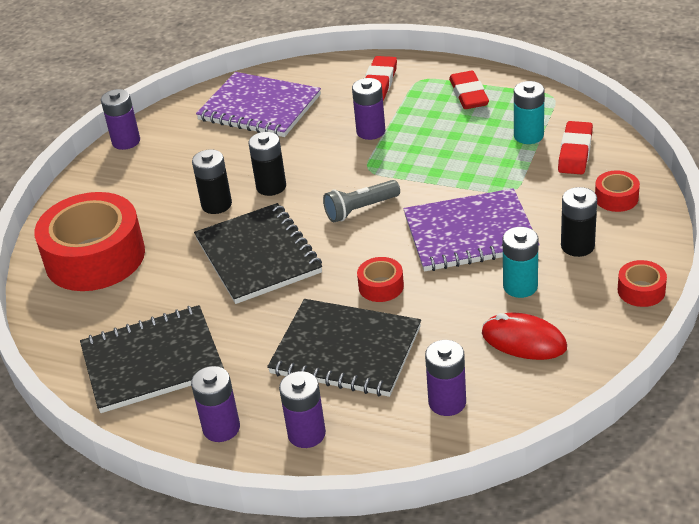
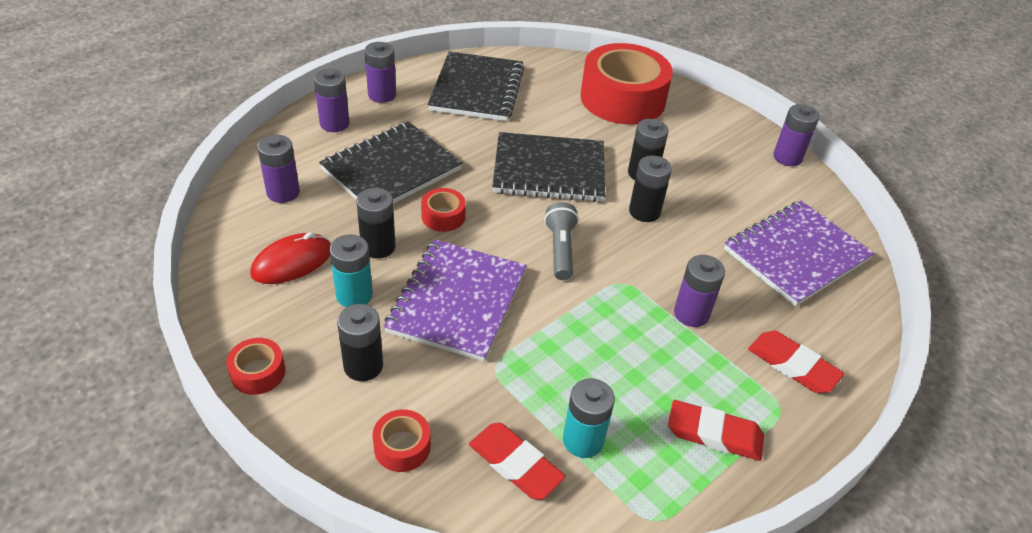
camera: 110 degrees right, 5 degrees up
(455, 303) = (378, 247): none -> black battery

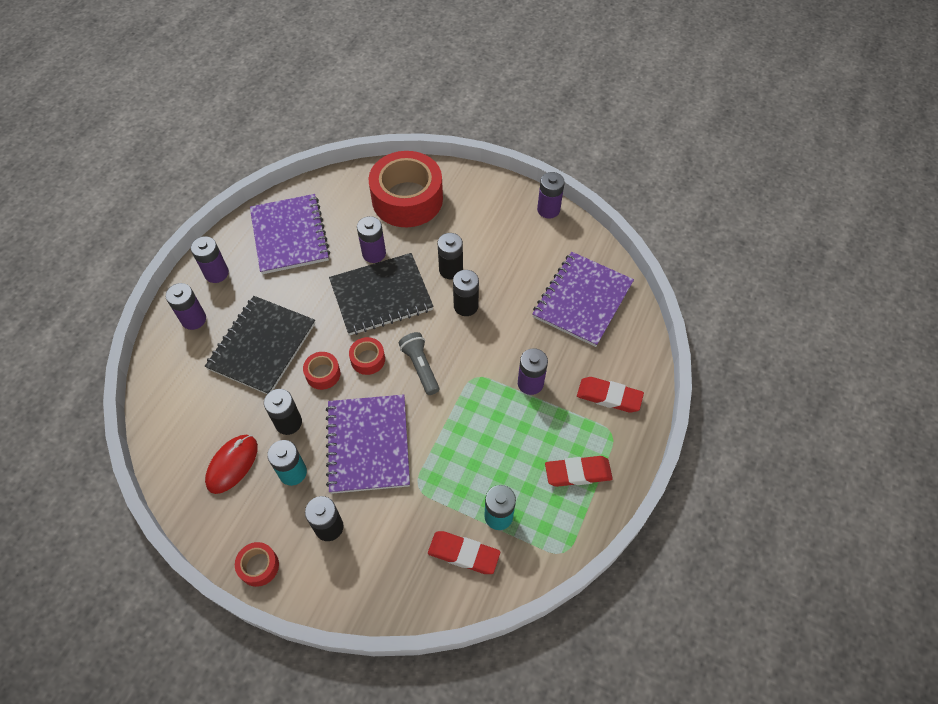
camera: 20 degrees left, 15 degrees up
(283, 192) = (190, 404): purple battery -> purple battery (374, 253)
(402, 447) = (385, 576): red tape -> red tape (368, 359)
(477, 89) = (290, 235): black notebook -> purple notebook

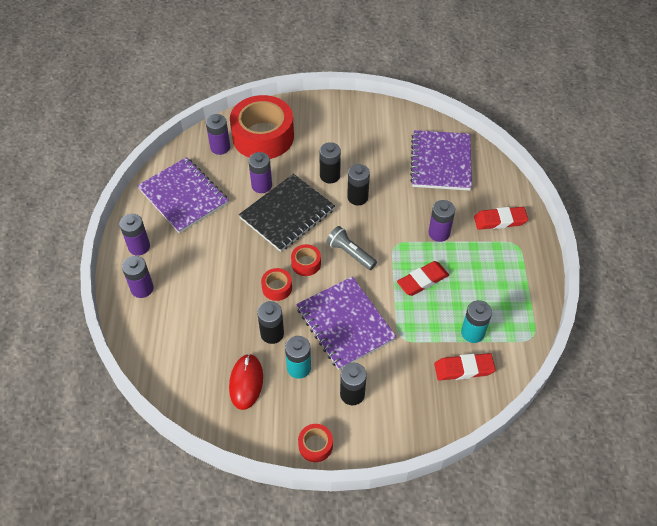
camera: 25 degrees left, 5 degrees down
(262, 346) = (214, 286): black notebook -> none
(548, 210) = (377, 107): purple battery -> purple battery (220, 147)
(578, 473) = (510, 280): red eraser -> red eraser (422, 280)

